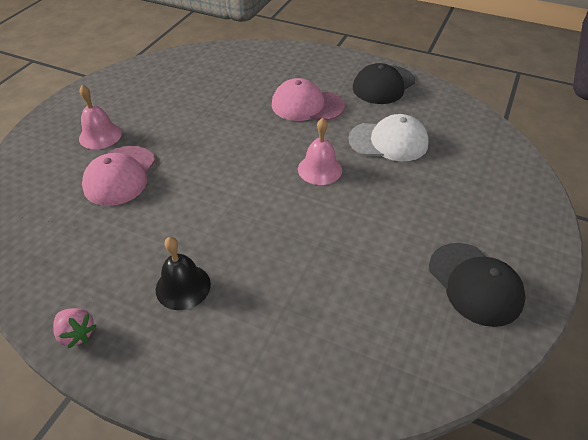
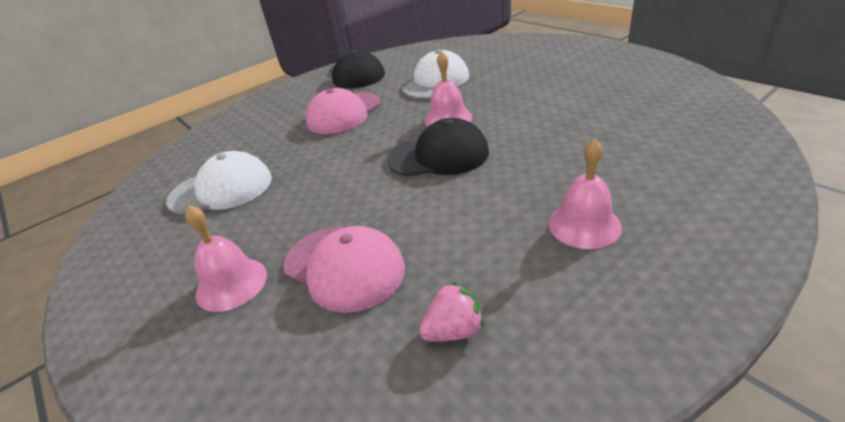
camera: 60 degrees left, 10 degrees down
(77, 334) = (648, 334): pink strawberry -> pink strawberry (454, 331)
(183, 286) = (584, 225): black bell -> pink bell
(187, 89) = (221, 189): none -> white cap
(475, 284) = (624, 73): black cap -> black cap (438, 155)

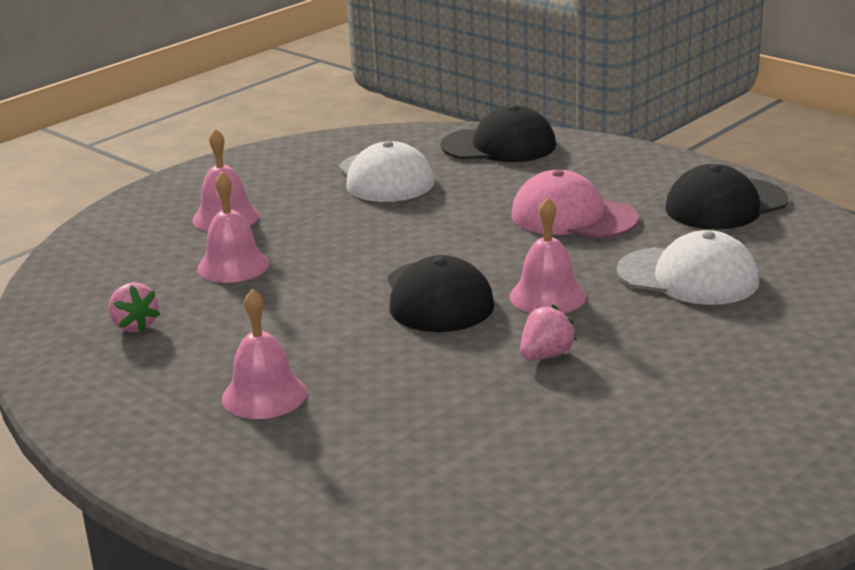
camera: 80 degrees right, 10 degrees down
(211, 141) = (499, 146): none -> black cap
(344, 267) = (233, 265): pink cap -> pink bell
(522, 117) = (546, 355): none -> pink strawberry

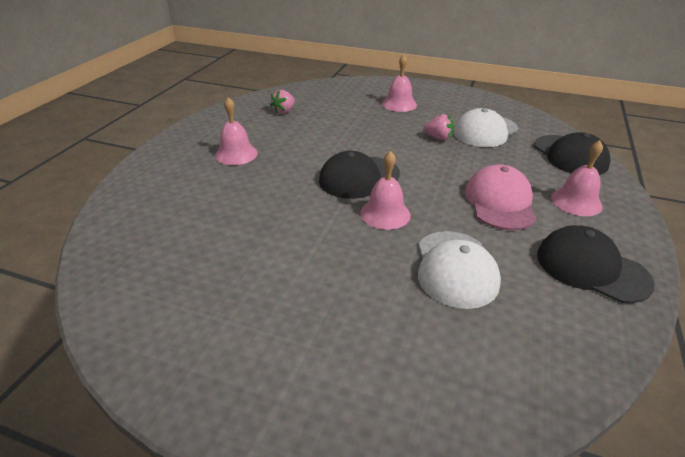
camera: 65 degrees right, 10 degrees up
(233, 265) = (353, 117): pink bell -> pink bell (576, 202)
(546, 355) = (312, 228): pink strawberry -> pink strawberry (438, 138)

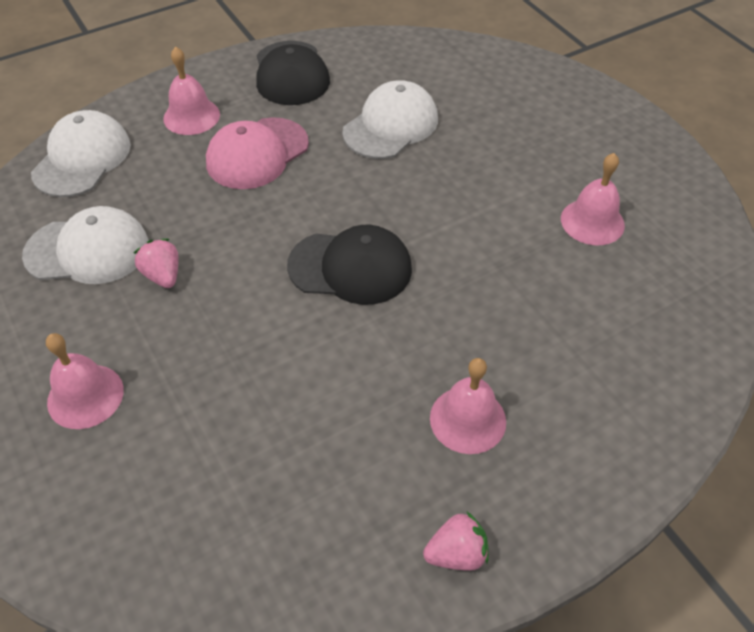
camera: 140 degrees left, 15 degrees up
(284, 111) = (291, 512): pink strawberry -> pink strawberry (456, 553)
(385, 214) = (382, 204): pink bell -> pink bell (592, 221)
(570, 155) = (82, 158): black cap -> white cap

